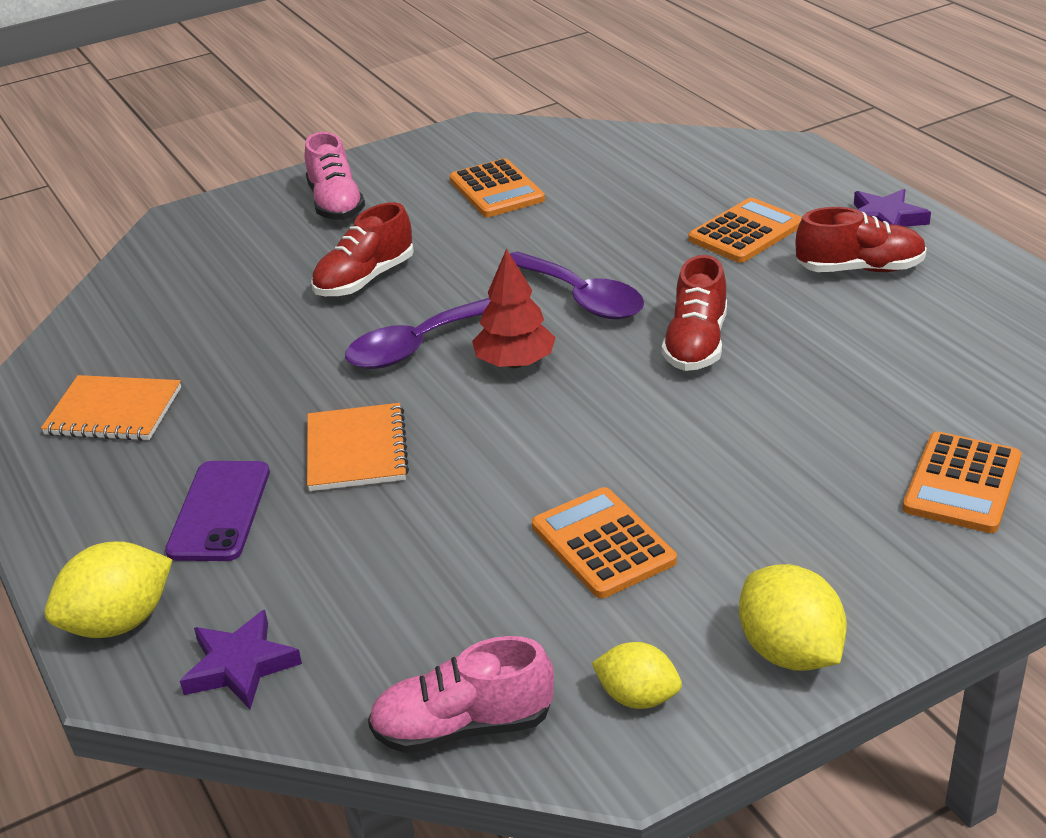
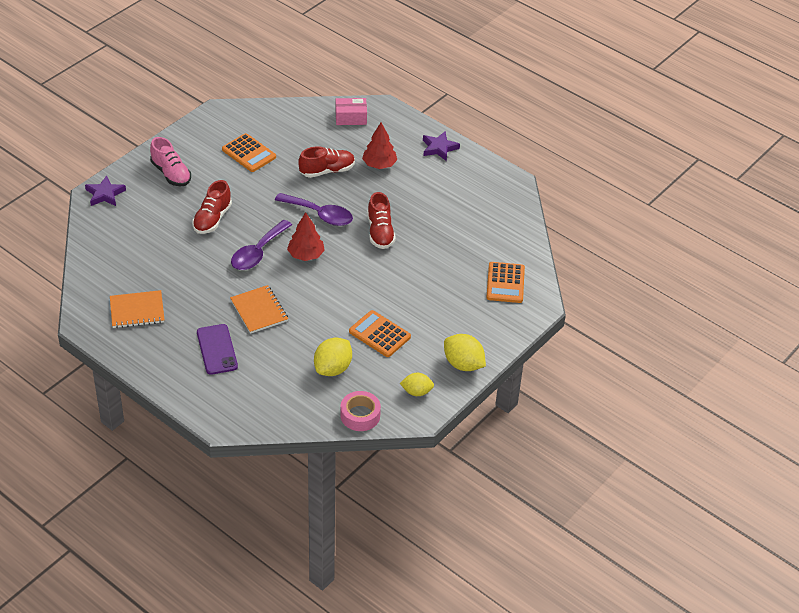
camera: 25 degrees left, 10 degrees up
(119, 623) = (206, 404): yellow lemon -> yellow lemon (333, 368)
(240, 666) = (265, 411): purple star -> purple star (105, 194)
(463, 727) = (360, 415): pink shoe -> pink tape
(720, 158) = (351, 118): none -> pink box
(746, 232) = (379, 164): orange calculator -> red tree
(860, 269) = (436, 179): red shoe -> red shoe (327, 171)

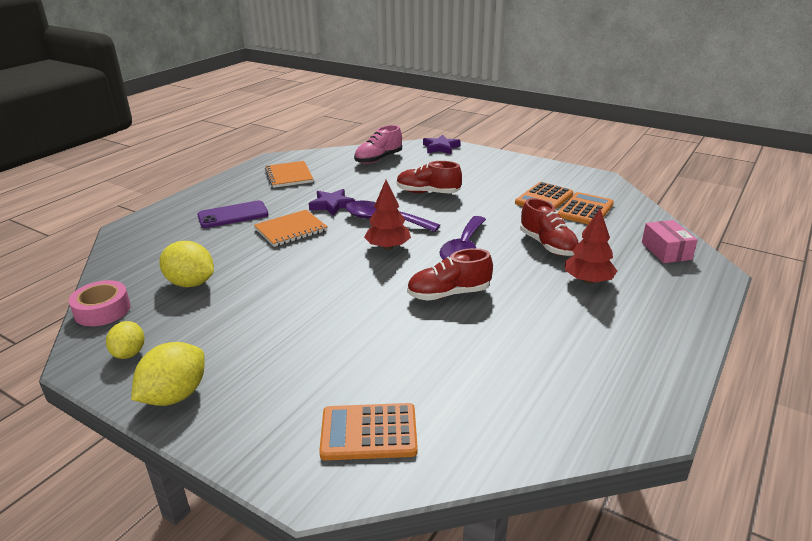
camera: 85 degrees right, 15 degrees down
(171, 174) = (485, 168): pink shoe -> pink shoe (378, 159)
(379, 334) = (248, 312): orange calculator -> orange calculator (585, 210)
(439, 148) = (669, 329): purple star -> purple star (332, 205)

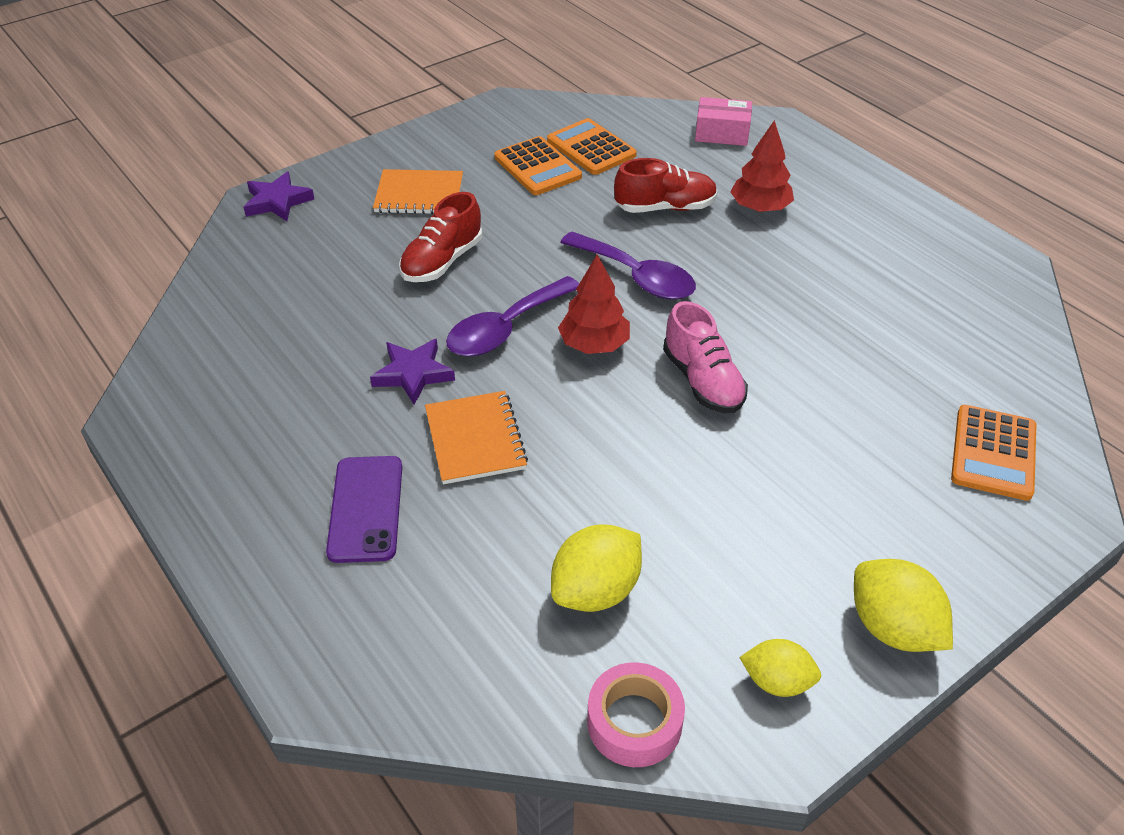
camera: 70 degrees left, 15 degrees up
(289, 176) = (244, 406): orange notebook -> orange notebook (419, 195)
(378, 159) = (264, 280): pink shoe -> pink shoe (702, 381)
(449, 294) = (744, 321): red shoe -> none

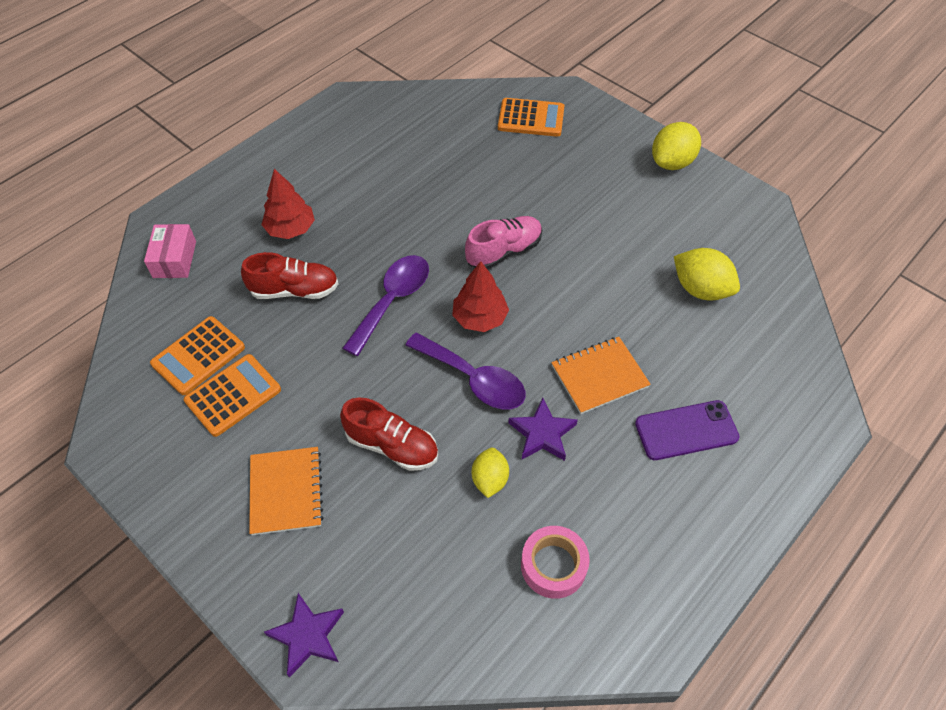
camera: 100 degrees left, 10 degrees up
(634, 722) = (777, 262): pink tape -> pink tape (553, 565)
(665, 207) = (294, 290): red shoe -> red shoe turned 105 degrees clockwise
(777, 681) = (725, 206): yellow lemon -> yellow lemon (489, 479)

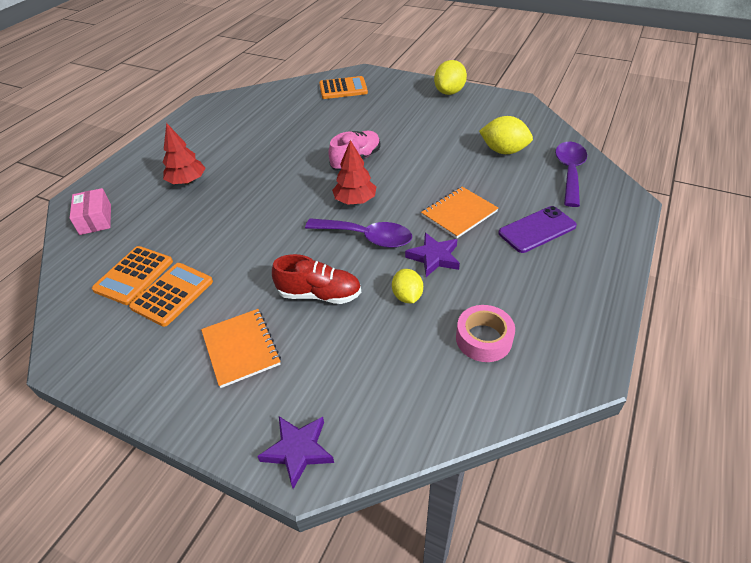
camera: 15 degrees left, 10 degrees down
(294, 290) = (203, 216): red shoe -> none
(393, 300) = (284, 205): purple spoon -> purple spoon (569, 172)

